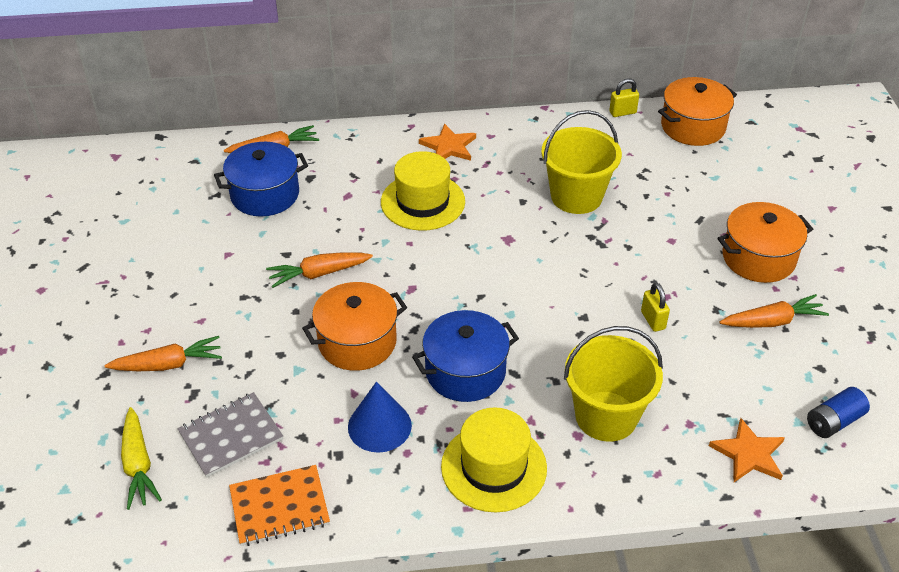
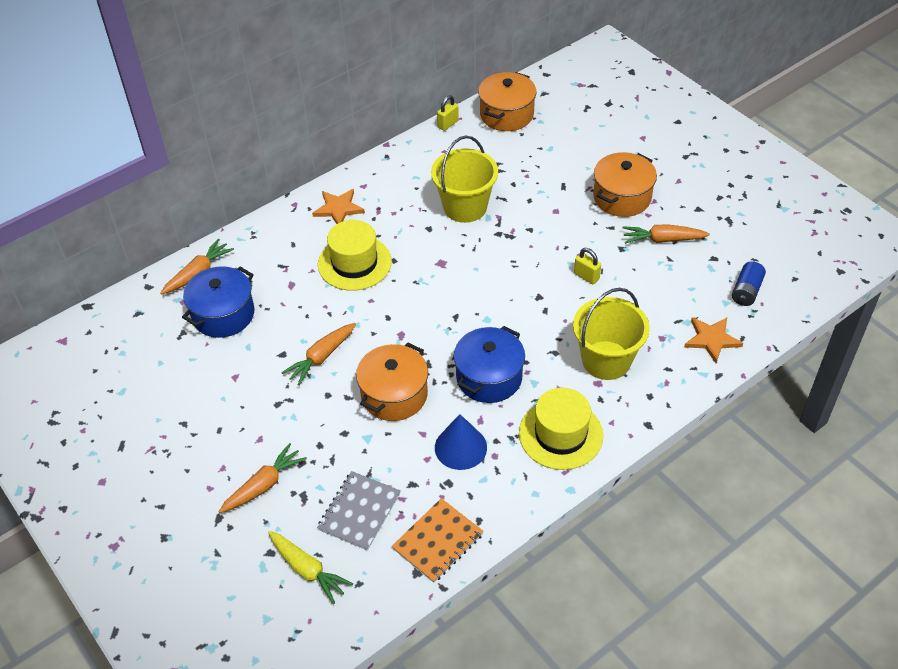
camera: 30 degrees left, 5 degrees up
(772, 321) = (662, 240): orange carrot -> orange carrot turned 135 degrees counterclockwise

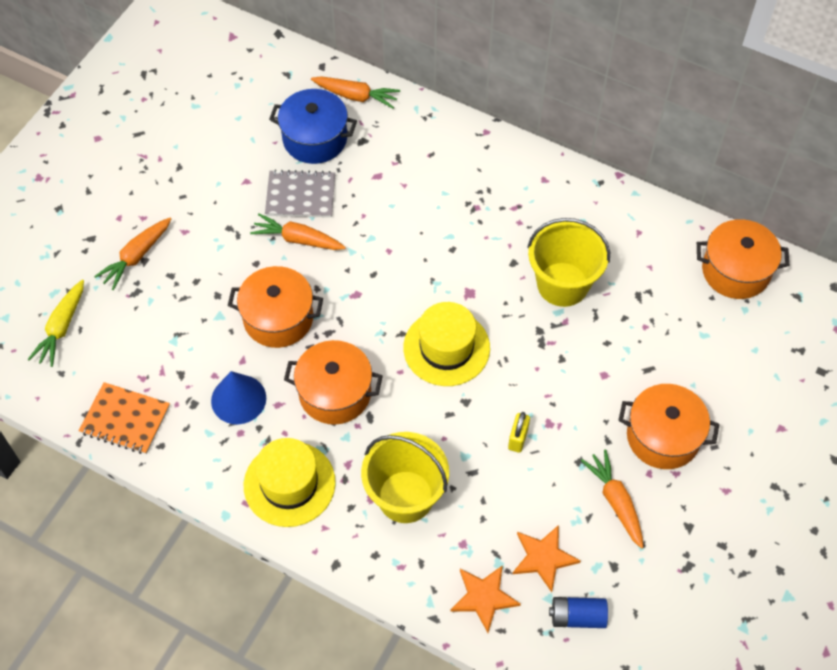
camera: 65 degrees right, 10 degrees up
(264, 485) = (136, 257): orange carrot -> orange carrot turned 105 degrees clockwise
(338, 208) = (499, 171): orange star -> orange star (543, 558)
(354, 263) = (431, 216): yellow hat -> yellow hat (446, 348)
(359, 512) = (135, 343): grey notebook -> grey notebook (300, 195)
(448, 124) = (684, 219): yellow padlock -> none
(489, 377) = (335, 393): blue pot -> orange pot

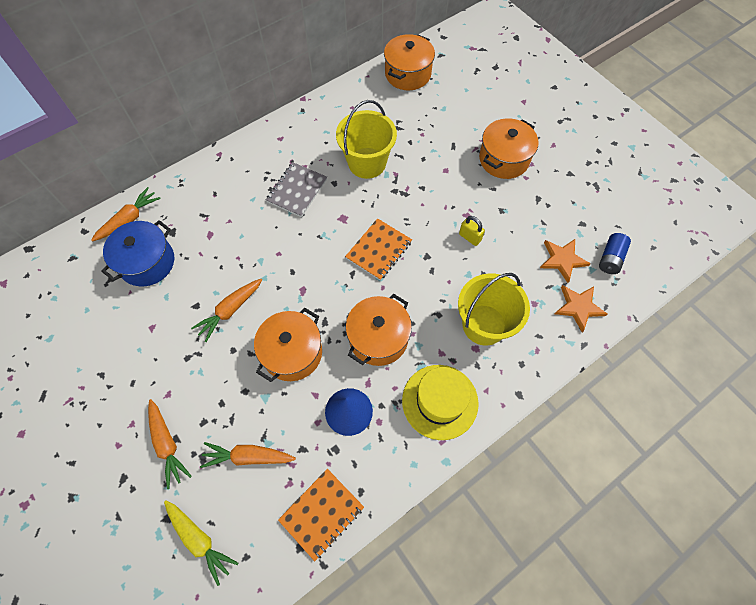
camera: 65 degrees left, 5 degrees up
(300, 195) = (192, 293): grey notebook -> grey notebook (297, 190)
(446, 348) = (379, 250): yellow hat -> orange notebook
(615, 501) = (538, 203): orange carrot -> orange carrot (248, 456)

